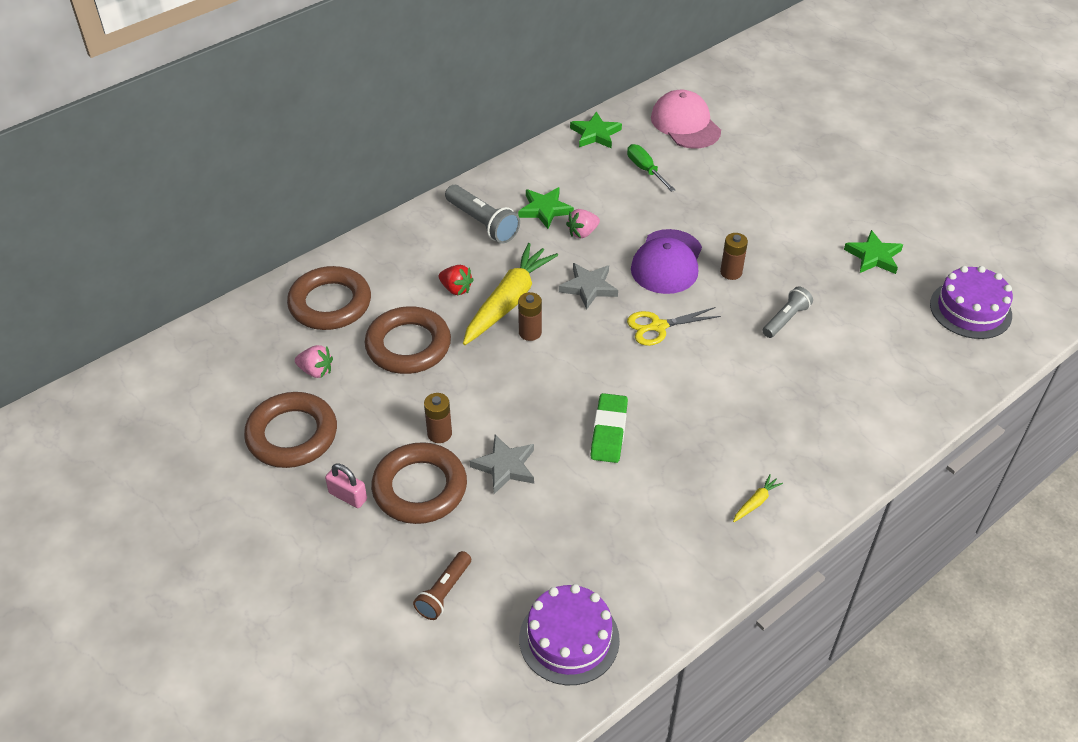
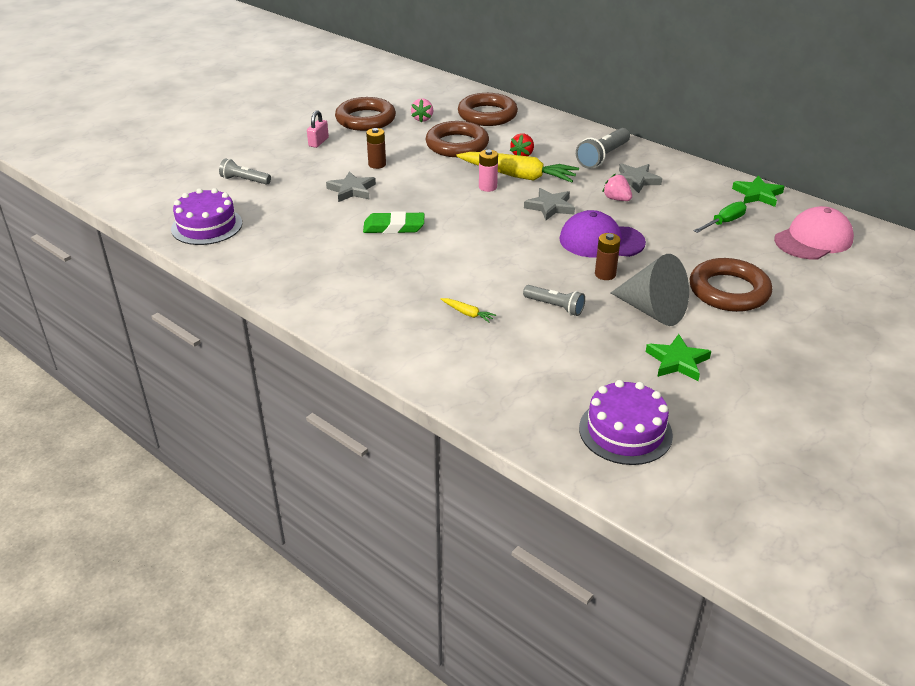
camera: 80 degrees right, 10 degrees down
(419, 488) = (328, 163): brown ring -> brown ring (729, 291)
(444, 592) = (244, 180): brown flashlight -> grey flashlight
(530, 332) = (487, 187): brown battery -> pink battery
(544, 210) = (635, 180): green star -> grey star
(658, 326) = (517, 241): yellow scissors -> none
(755, 502) = (332, 297): yellow carrot -> yellow carrot (467, 313)
(795, 253) = (653, 310): none -> grey cone

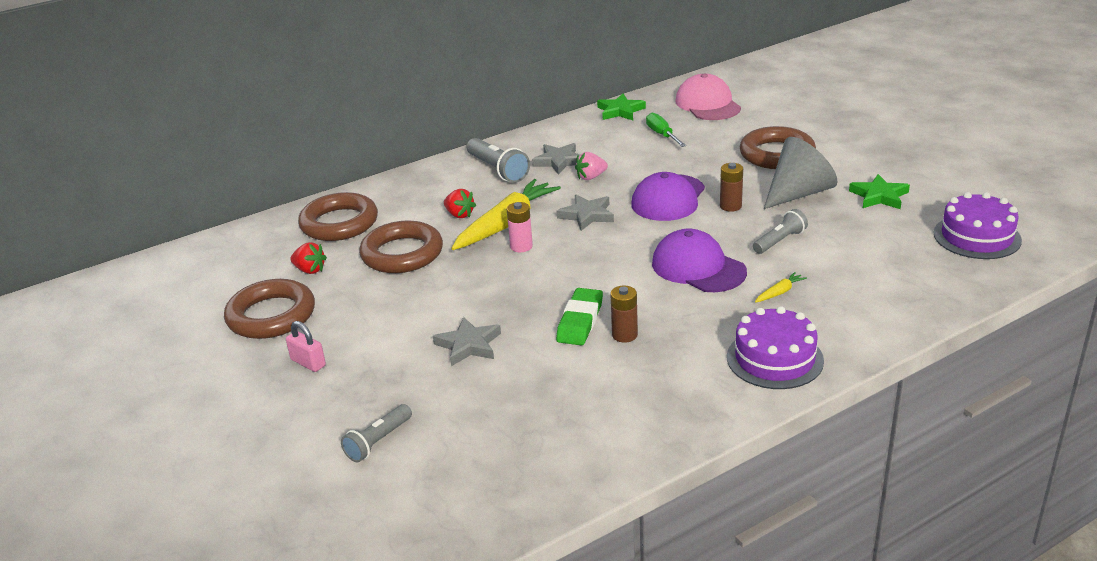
camera: 70 degrees left, 5 degrees down
(207, 226) = (496, 486): purple cake -> purple cake (774, 359)
(377, 164) = (412, 318): brown battery -> brown battery (624, 335)
(422, 119) = (310, 270): pink strawberry -> red strawberry
(490, 269) = (698, 267): none -> purple cap

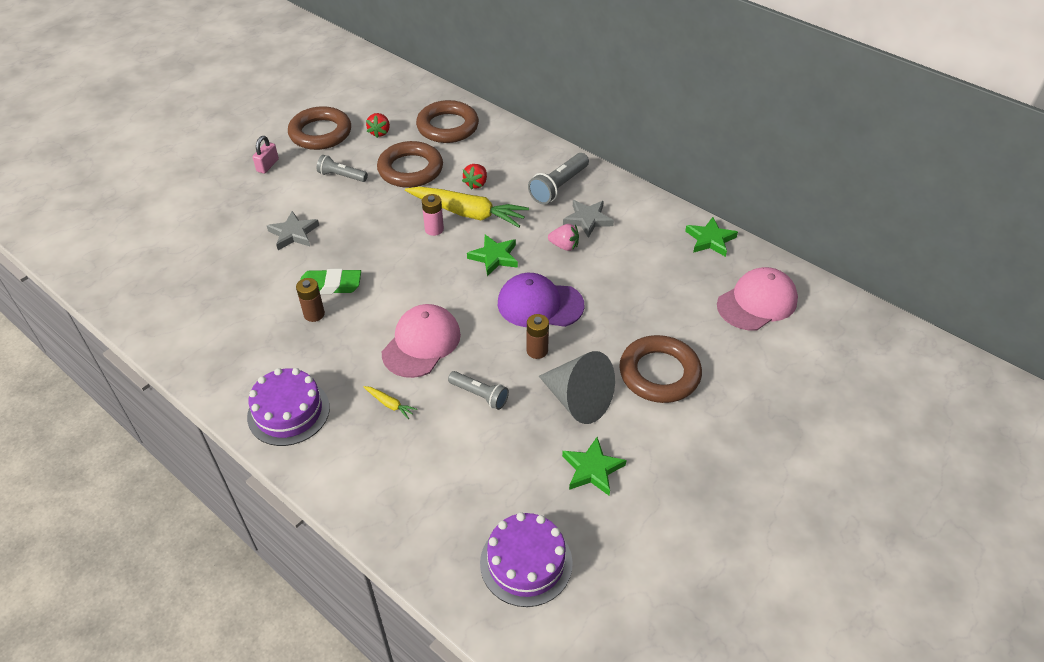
camera: 70 degrees right, 15 degrees up
(378, 442) = (185, 220): grey flashlight -> grey flashlight (341, 176)
(587, 215) = (494, 257): grey star -> green star
(591, 177) = (564, 246): pink strawberry -> pink strawberry turned 150 degrees clockwise
(662, 135) = (669, 279): green screwdriver -> none
(698, 267) = (421, 343): purple cap -> pink cap

